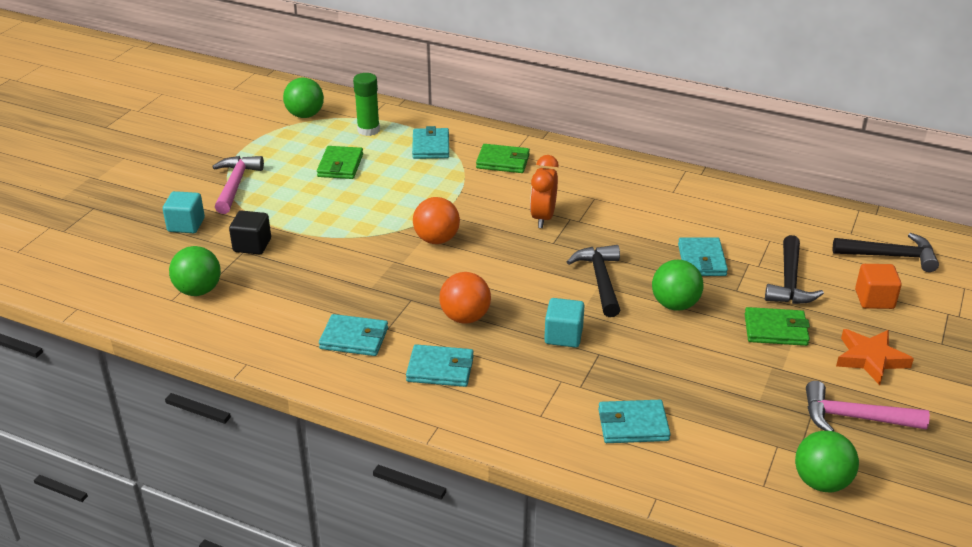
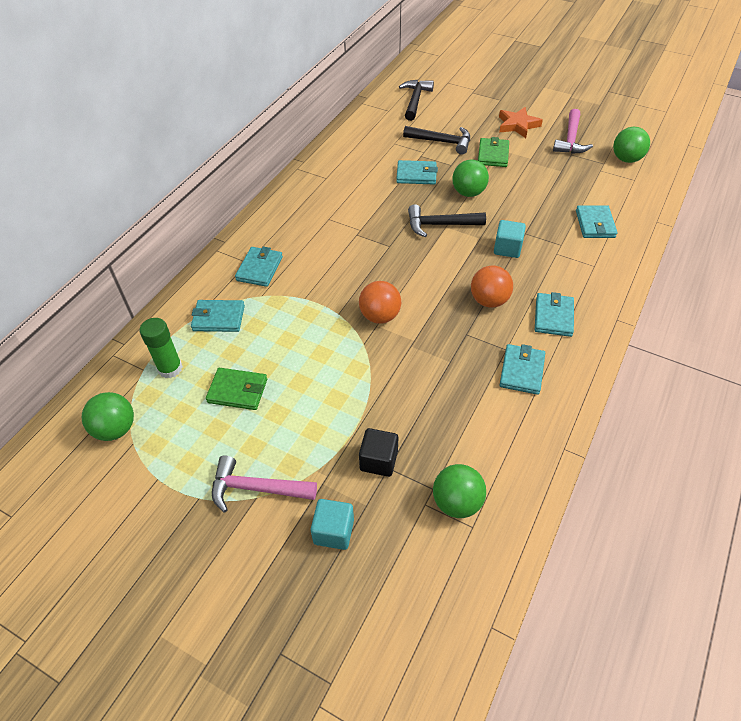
camera: 85 degrees left, 15 degrees up
(503, 161) = (259, 269): green wallet -> turquoise wallet
(543, 218) = (354, 249): orange clock -> none
(874, 299) = (460, 114): orange cube -> none

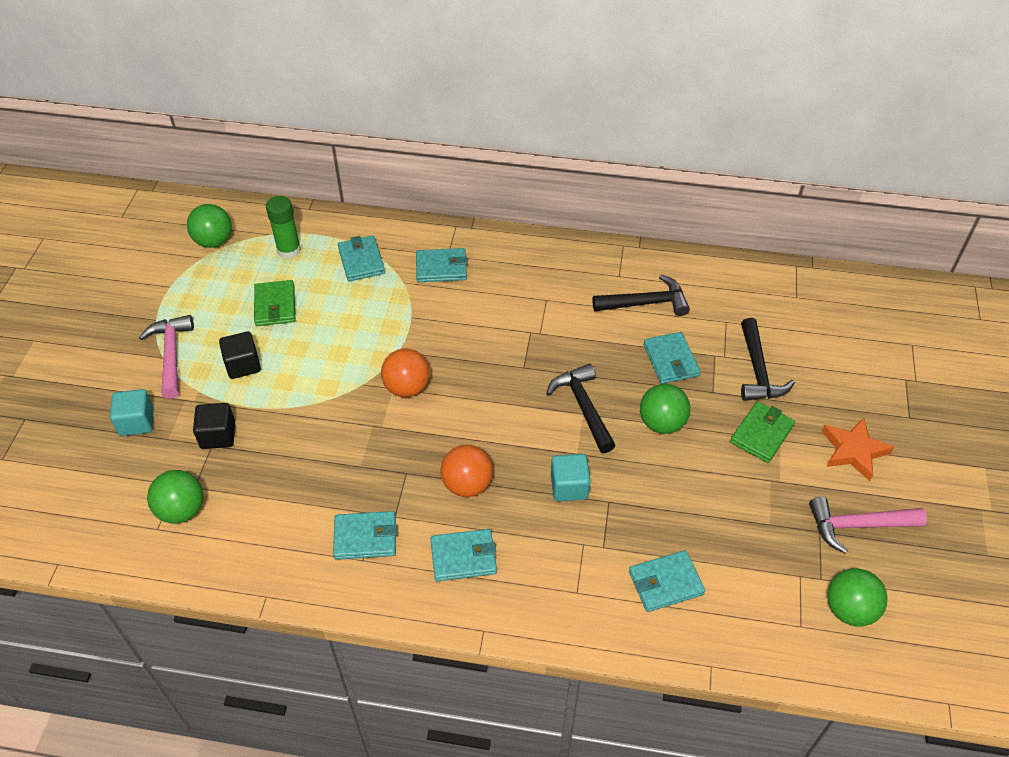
camera: 70 degrees right, 0 degrees up
(300, 428) = (243, 365): none -> black cube
(415, 100) = (839, 319): black hammer -> black hammer (646, 303)
(493, 155) = (761, 434): green wallet -> green wallet turned 45 degrees counterclockwise

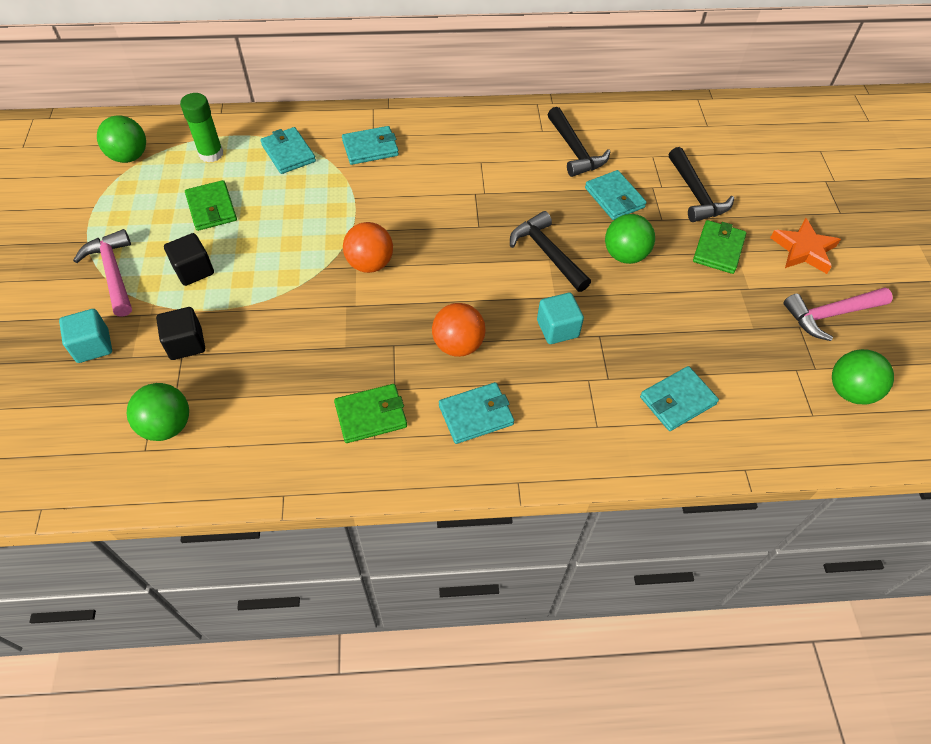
camera: 15 degrees left, 5 degrees up
(365, 537) = (371, 415): turquoise wallet -> green wallet
(646, 303) = (575, 151): black hammer -> black hammer turned 90 degrees clockwise

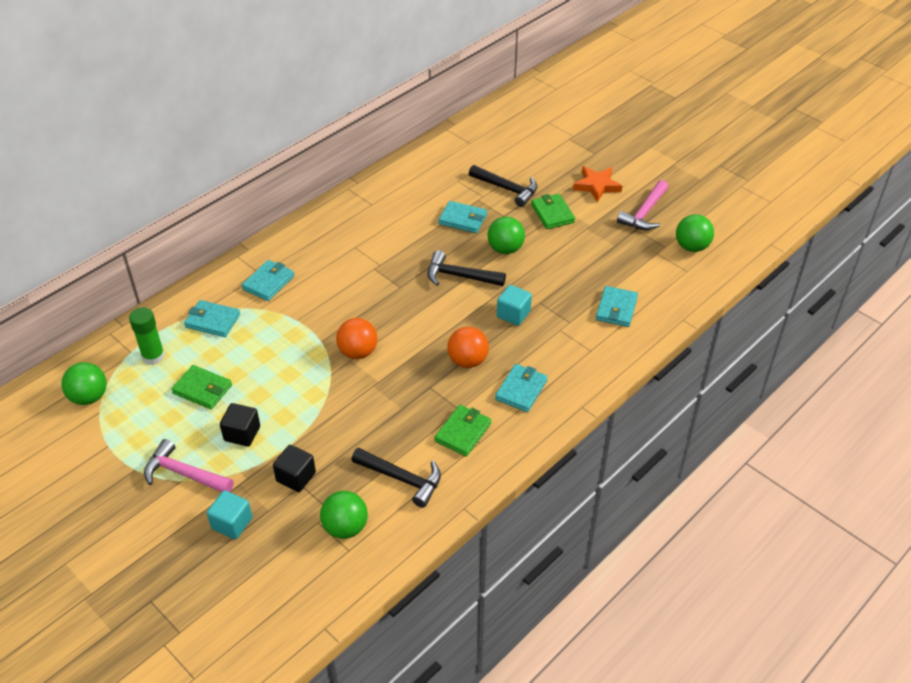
camera: 40 degrees left, 10 degrees down
(575, 151) = (407, 205): black hammer -> black hammer (402, 479)

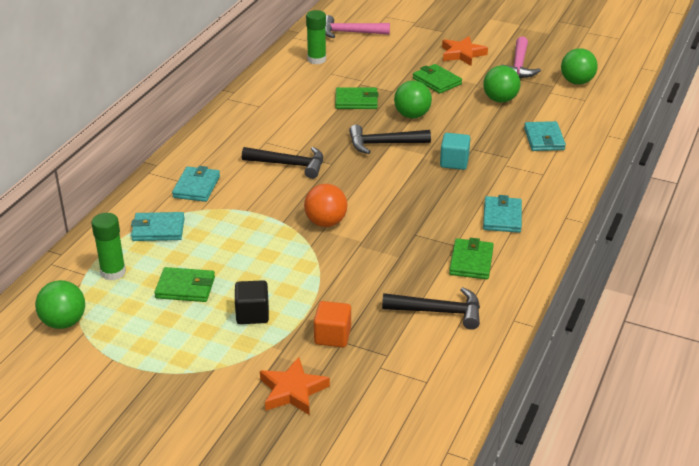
camera: 20 degrees left, 10 degrees down
(184, 474) = (213, 362): pink hammer -> pink hammer (349, 33)
(232, 523) = (292, 391): turquoise cube -> orange star
(296, 477) = (332, 336): black cube -> orange cube
(345, 527) = (411, 364): green ball -> green ball (500, 100)
(453, 161) = (316, 59): none -> green glue stick
(462, 219) = (356, 101): turquoise wallet -> green wallet
(467, 361) = (436, 206): orange ball -> none
(507, 189) = (382, 71): black hammer -> black hammer (290, 165)

